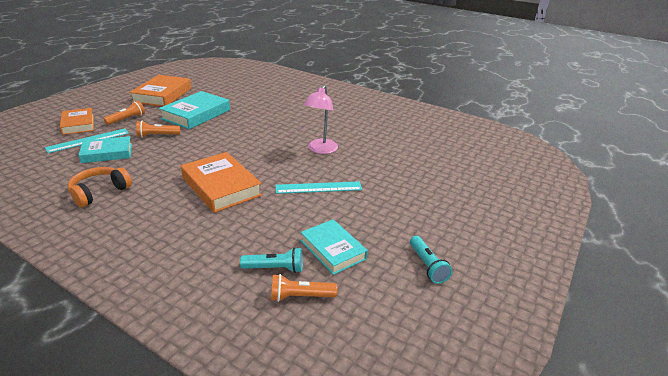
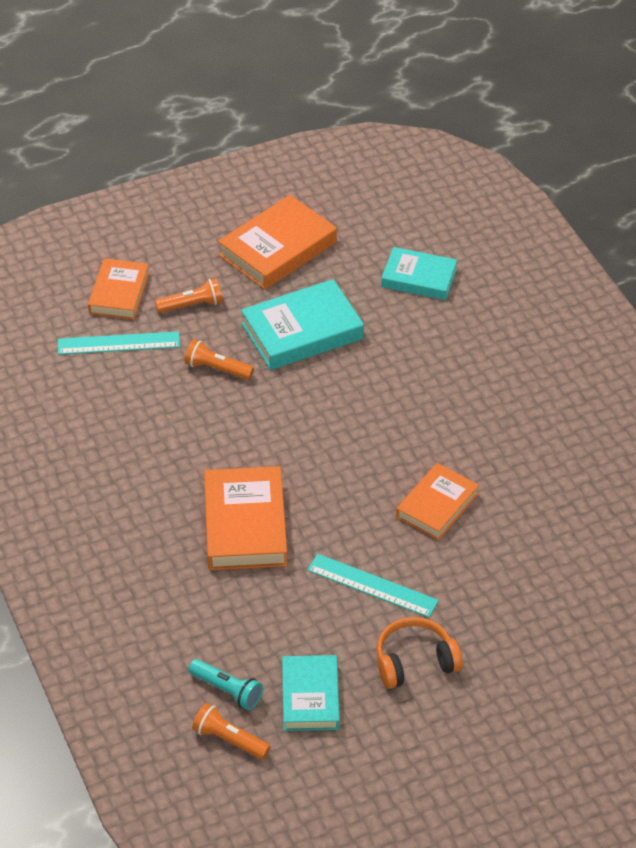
camera: 35 degrees right, 15 degrees up
(99, 192) = (94, 469): orange headphones -> orange headphones (415, 661)
(107, 153) = (132, 386): turquoise book -> turquoise book (419, 278)
(320, 150) = (437, 505): pink lamp -> orange book
(427, 265) = (402, 774): turquoise flashlight -> none

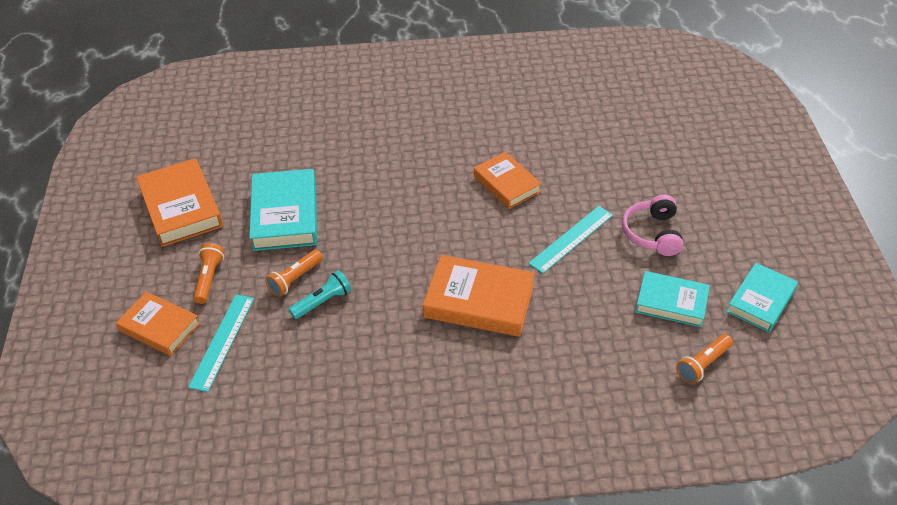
camera: 70 degrees left, 0 degrees up
(227, 690) = (651, 354): turquoise flashlight -> turquoise flashlight (322, 302)
(415, 661) = (652, 233): orange headphones -> pink headphones
(419, 278) = (270, 135): turquoise book -> turquoise book (761, 301)

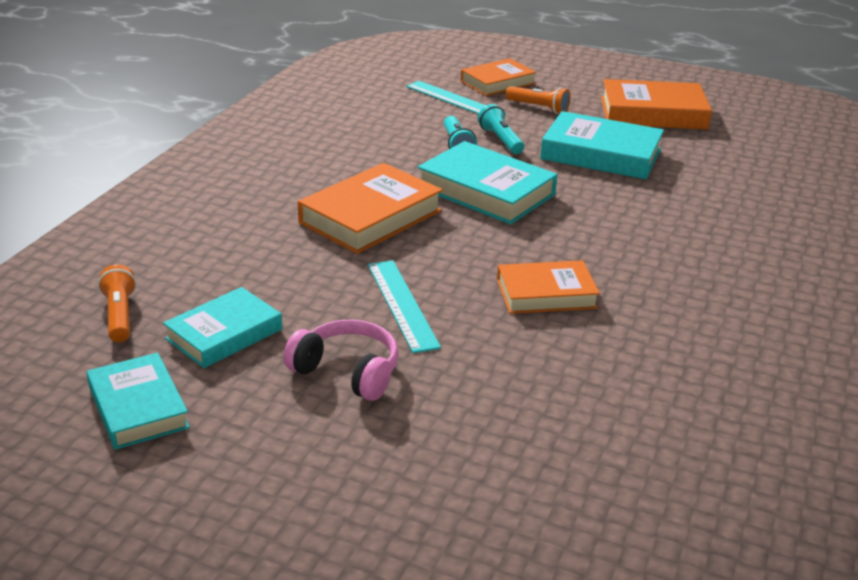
camera: 115 degrees right, 15 degrees down
(295, 279) = (501, 140): orange flashlight -> turquoise flashlight
(393, 255) = (486, 191): none -> turquoise book

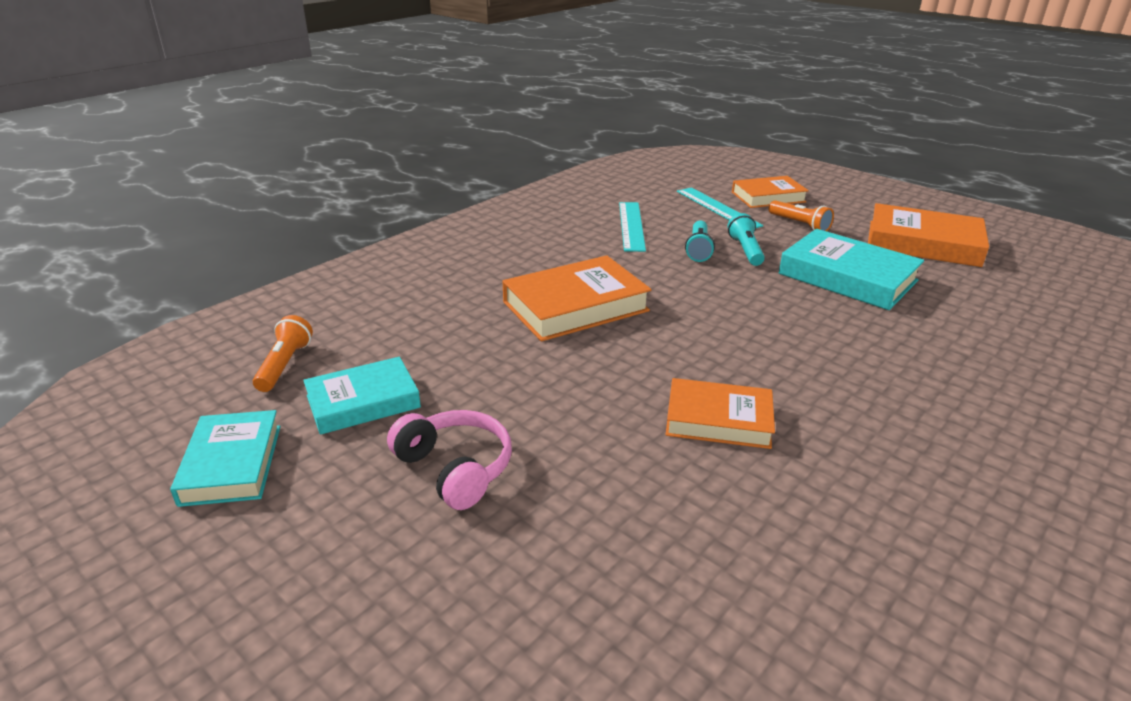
camera: 20 degrees right, 0 degrees up
(402, 304) = (555, 403): turquoise ruler -> turquoise ruler (631, 226)
(486, 191) = (706, 298): turquoise book -> none

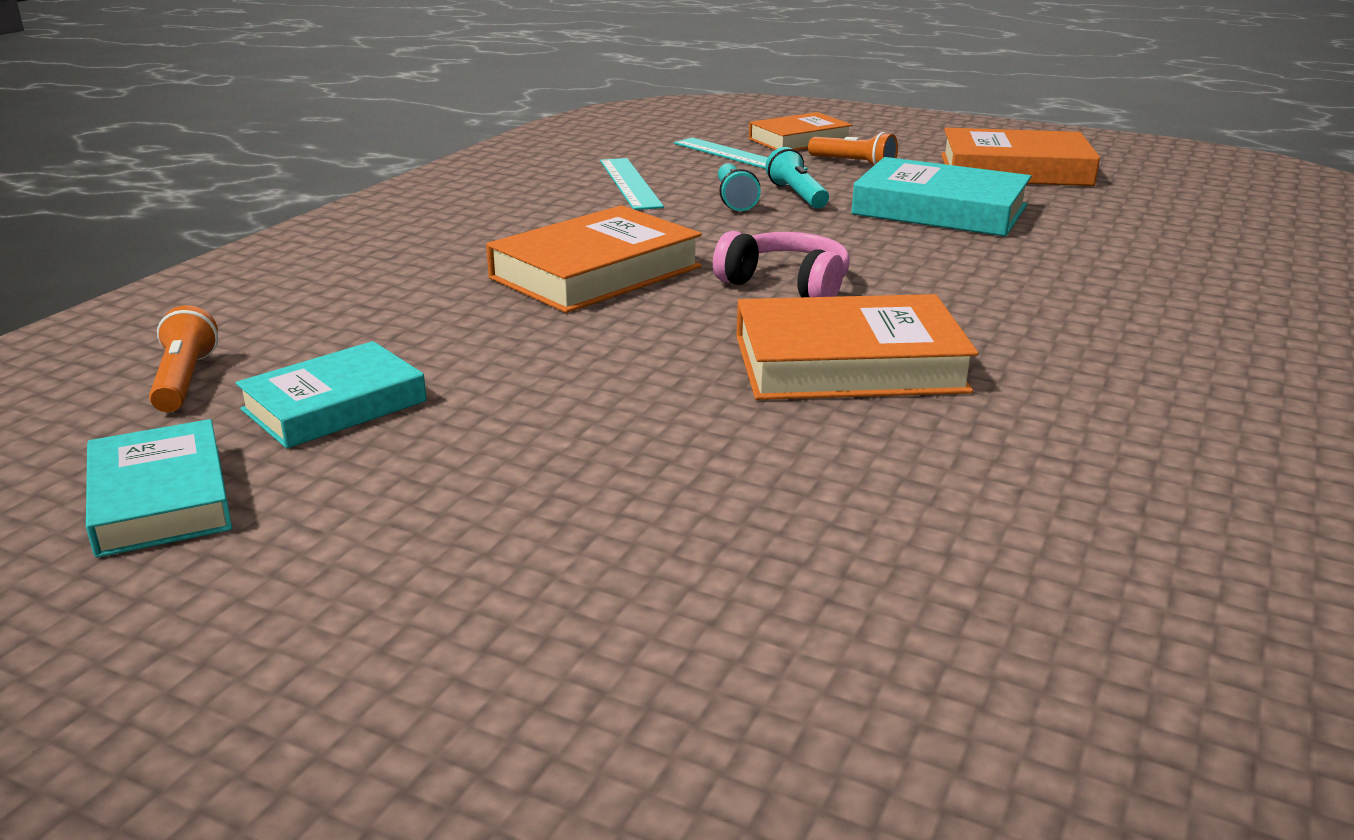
camera: 15 degrees left, 5 degrees down
(455, 468) = (514, 457): pink headphones -> pink headphones (786, 285)
(718, 420) = (848, 363): orange book -> orange book, size x1.50

